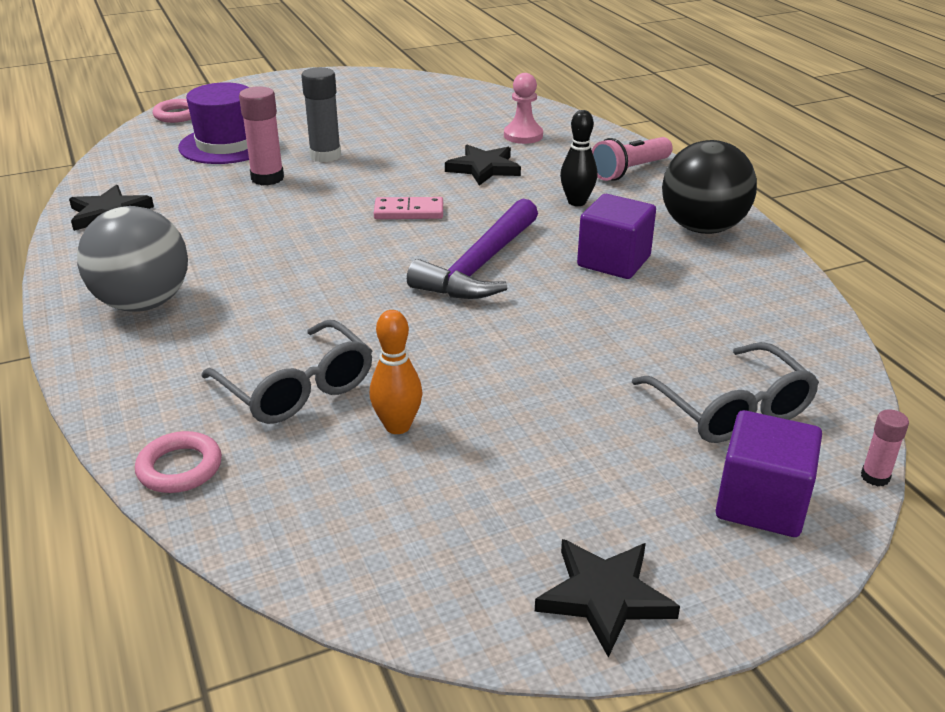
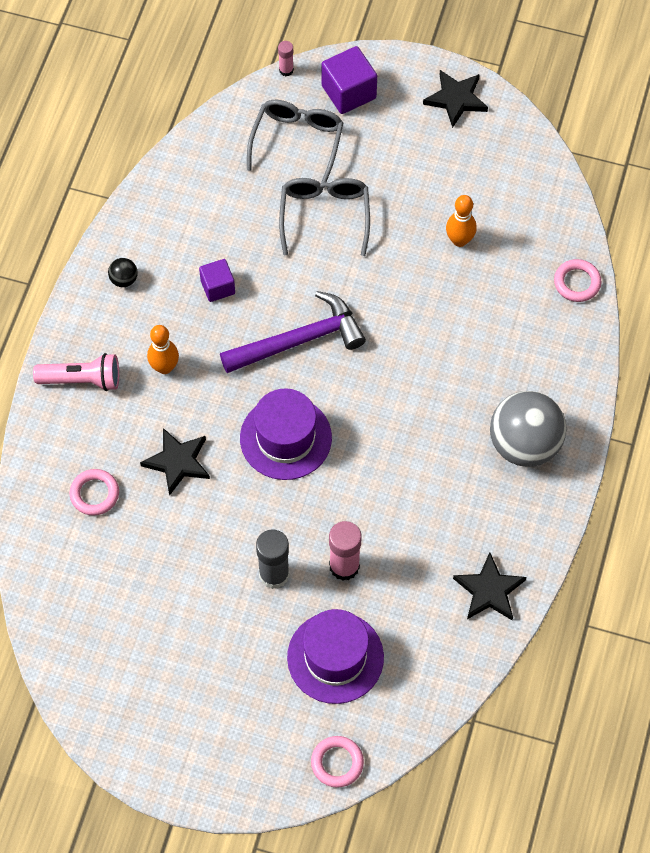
camera: 140 degrees left, 30 degrees up
(297, 389) = (487, 301): grey glasses -> grey glasses (324, 215)
(409, 212) = (285, 438): pink domino -> purple hat
(523, 135) = (94, 494): pink pawn -> pink ring
(577, 202) = (164, 367): black bowling pin -> orange bowling pin
(614, 261) = (218, 287): purple cube -> purple cube, size x0.64
(702, 228) = (124, 279): black ball -> black ball, size x0.41

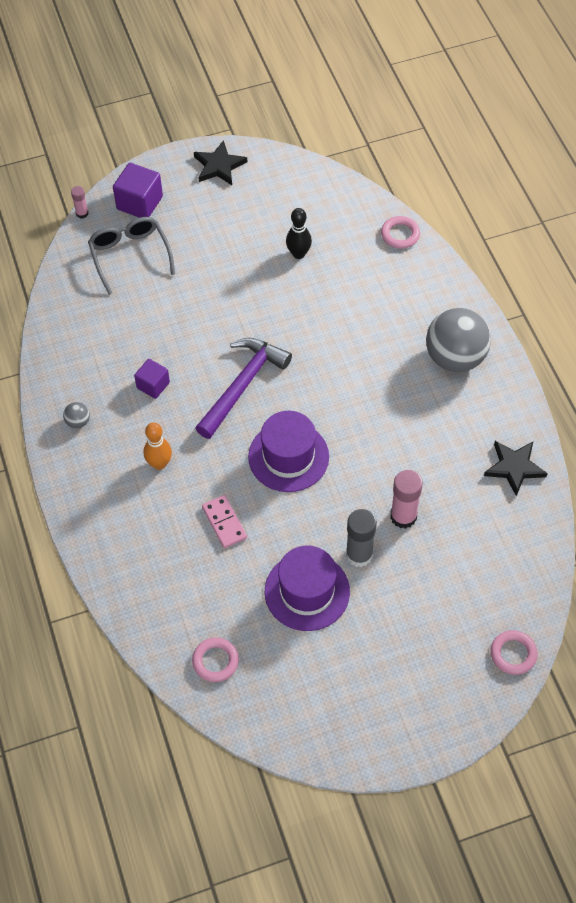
camera: 35 degrees left, 5 degrees down
(82, 380) = (104, 511): pink flashlight -> none
(94, 494) = (180, 585): pink ring -> pink ring (215, 661)
(124, 279) = (78, 422): black ball -> grey ball
(178, 462) = (224, 523): black star -> pink domino
(324, 215) = (190, 292): grey glasses -> none
(335, 657) = (450, 582): purple hat -> purple hat (307, 591)
(459, 240) = (298, 254): orange bowling pin -> black bowling pin

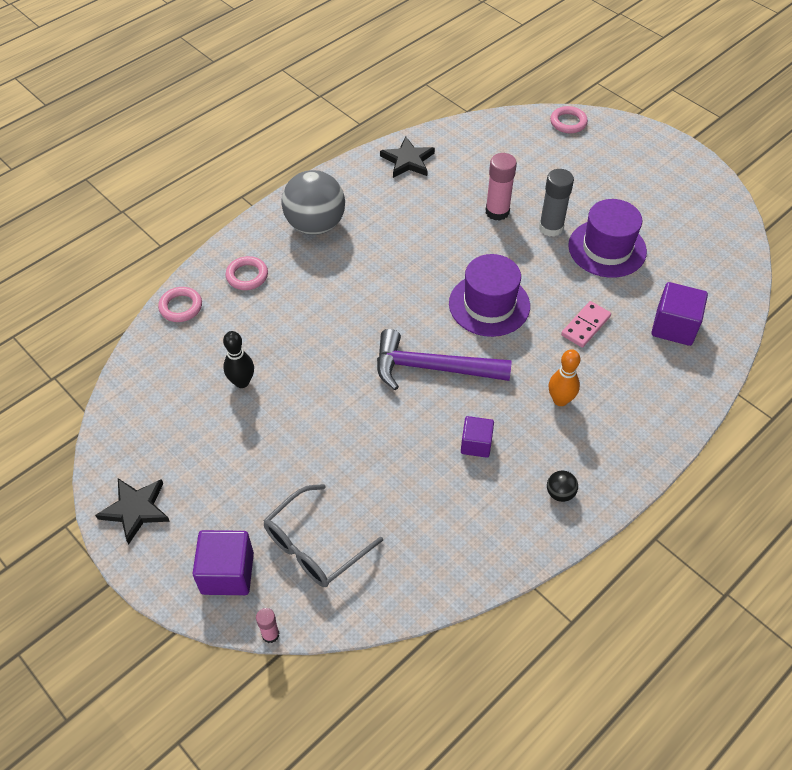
camera: 115 degrees left, 5 degrees down
(78, 422) = (560, 493): grey ball -> black ball
(184, 597) = (674, 327): none -> purple cube
(215, 661) = (710, 284): pink ring -> pink ring (247, 276)

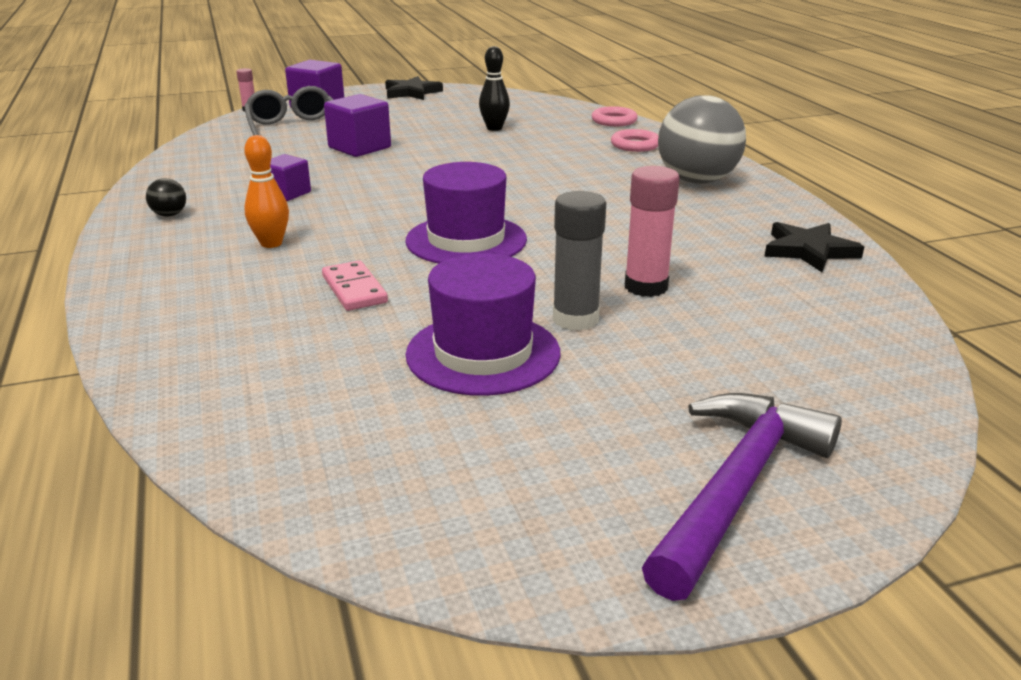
camera: 115 degrees right, 25 degrees down
(432, 368) = (410, 194): purple hammer -> purple hammer (736, 487)
(568, 122) = (890, 428): pink ring -> none
(674, 327) = (259, 357): purple cube -> purple cube (359, 148)

